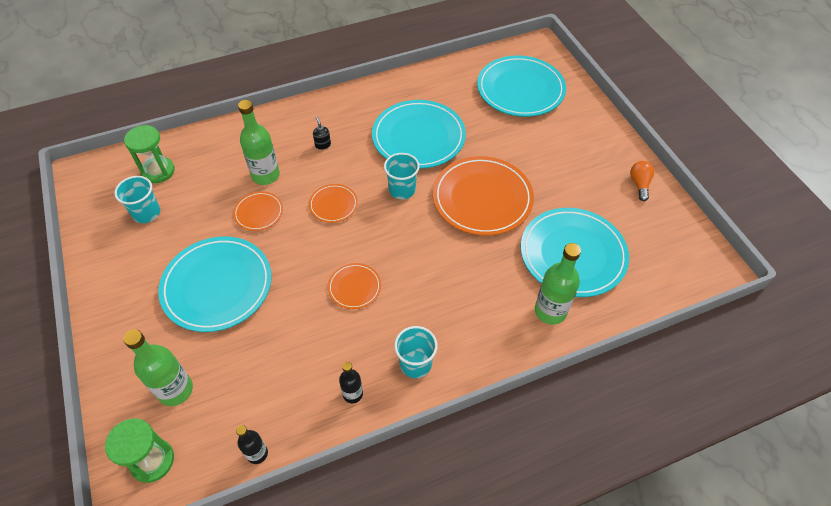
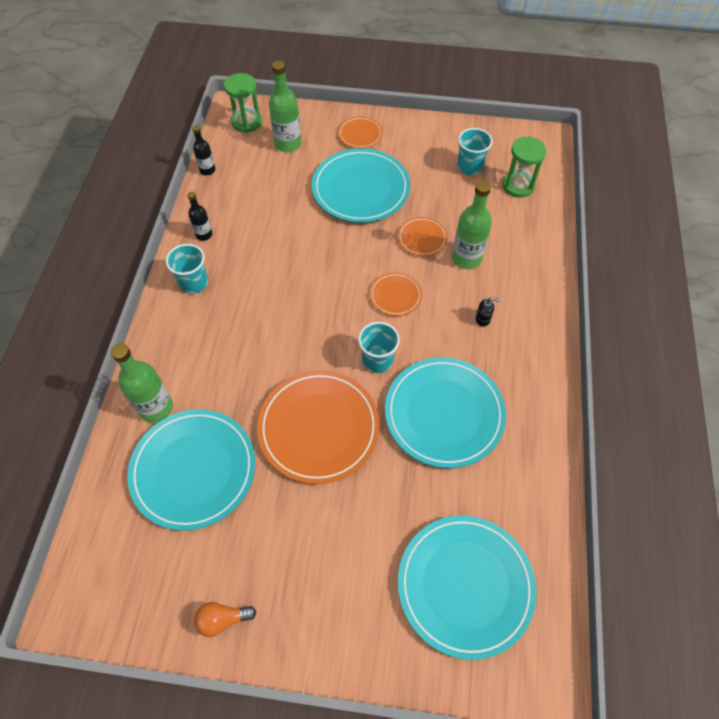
camera: 120 degrees right, 5 degrees up
(354, 287) = (293, 274): orange plate -> orange plate (360, 134)
(639, 184) = (222, 619): orange light bulb -> orange light bulb turned 135 degrees clockwise

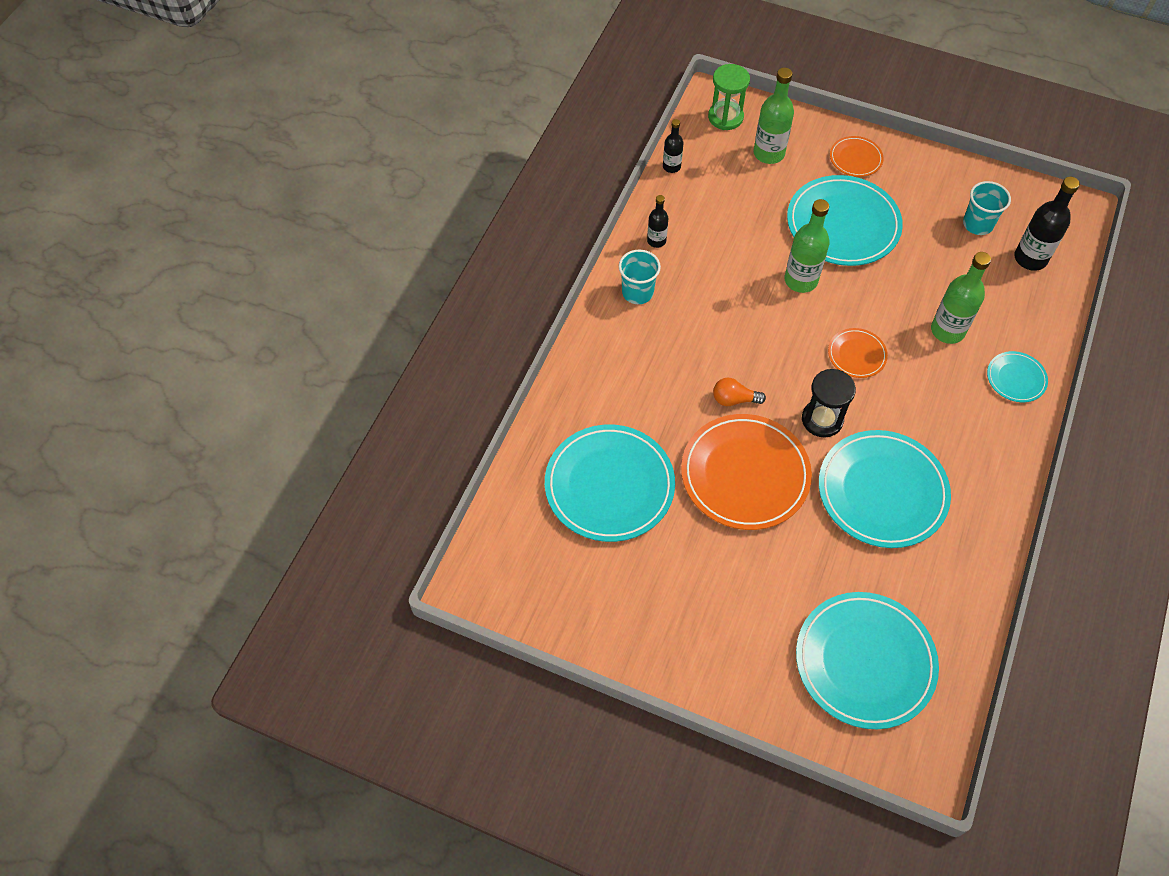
camera: 15 degrees right, 0 degrees up
(156, 408) = (580, 415): green bottle -> green bottle (801, 280)
(222, 619) = (617, 631): orange light bulb -> orange light bulb (734, 399)
(377, 360) = (822, 420): turquoise cup -> black hourglass
(422, 238) = (901, 297): orange plate -> none
(483, 319) = (950, 402): black soap dispenser -> none
(518, 185) = (1030, 258): green hourglass -> black bottle
(532, 286) = (1016, 378): none -> turquoise plate

